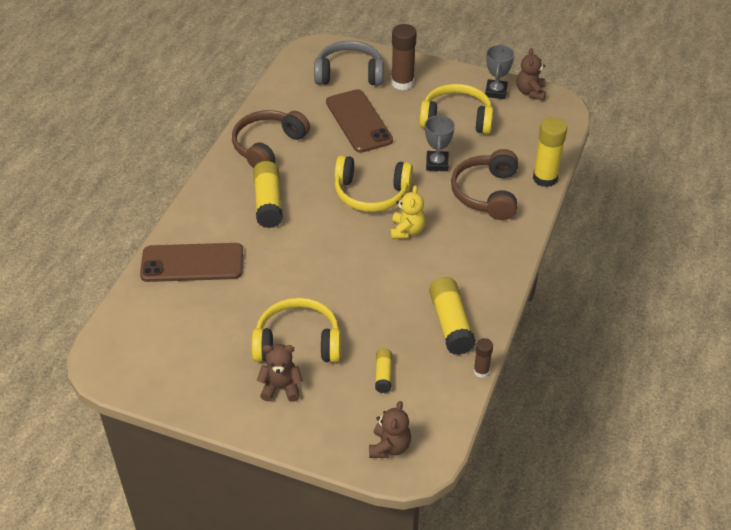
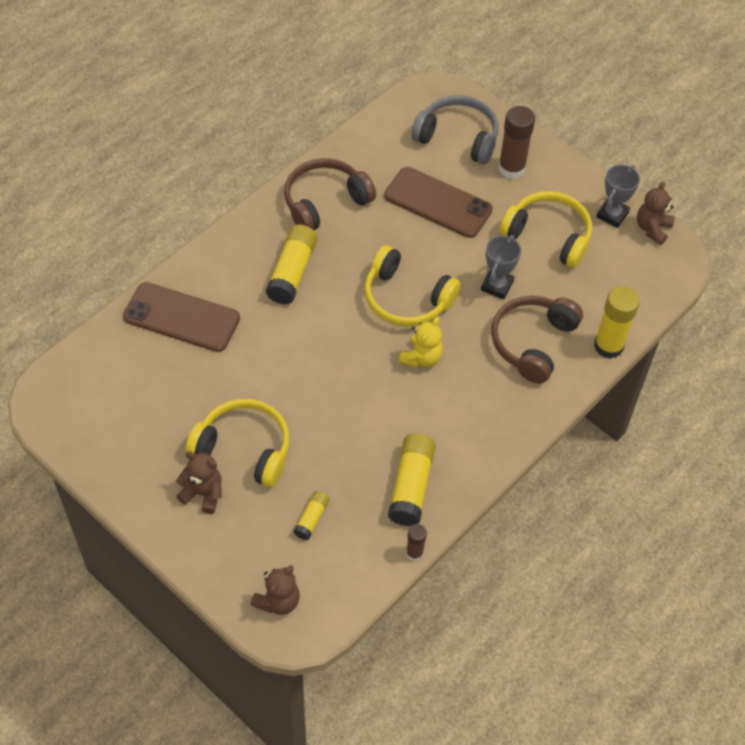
camera: 20 degrees right, 10 degrees up
(359, 121) = (438, 203): brown phone -> brown phone turned 60 degrees counterclockwise

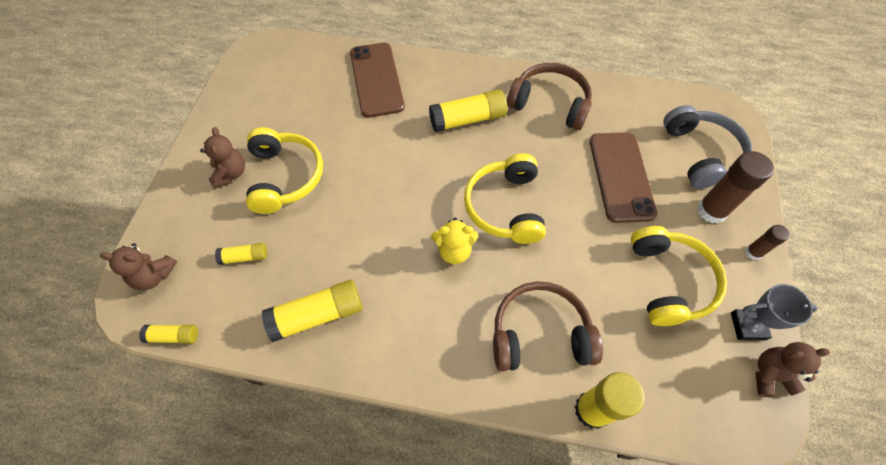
camera: 60 degrees right, 5 degrees up
(355, 605) = (174, 336): none -> yellow glue stick
(414, 553) = (249, 356): brown glue stick -> brown glue stick (753, 252)
(497, 286) = (576, 268): grey trophy -> none

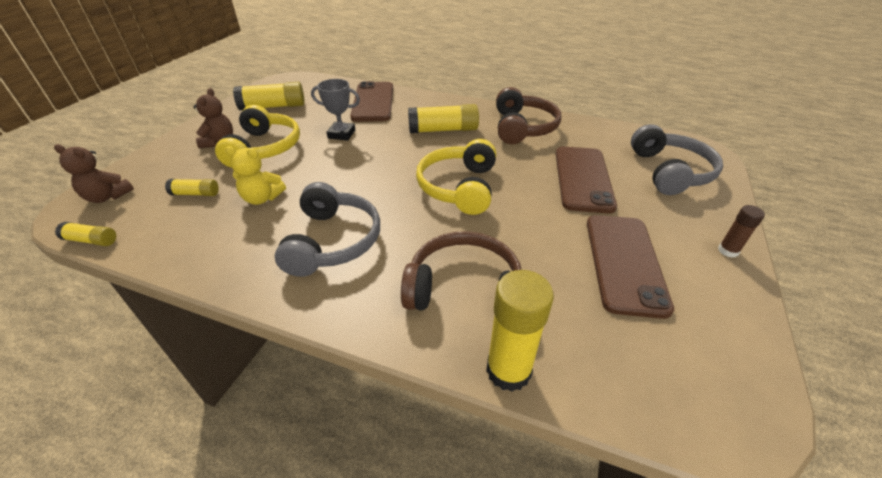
camera: 10 degrees right, 20 degrees down
(317, 315) = (237, 242): yellow glue stick -> yellow glue stick (273, 107)
(407, 298) = (332, 241): none -> grey headphones
(454, 251) = (396, 212): yellow teddy bear -> yellow teddy bear (262, 198)
(550, 104) = (523, 127): brown headphones -> brown headphones turned 60 degrees clockwise
(669, 281) = (625, 263): yellow headphones -> brown phone
(711, 211) = (679, 213): brown glue stick -> none
(748, 326) = (721, 315): grey trophy -> grey trophy (341, 134)
(770, 375) = (752, 369): brown teddy bear -> none

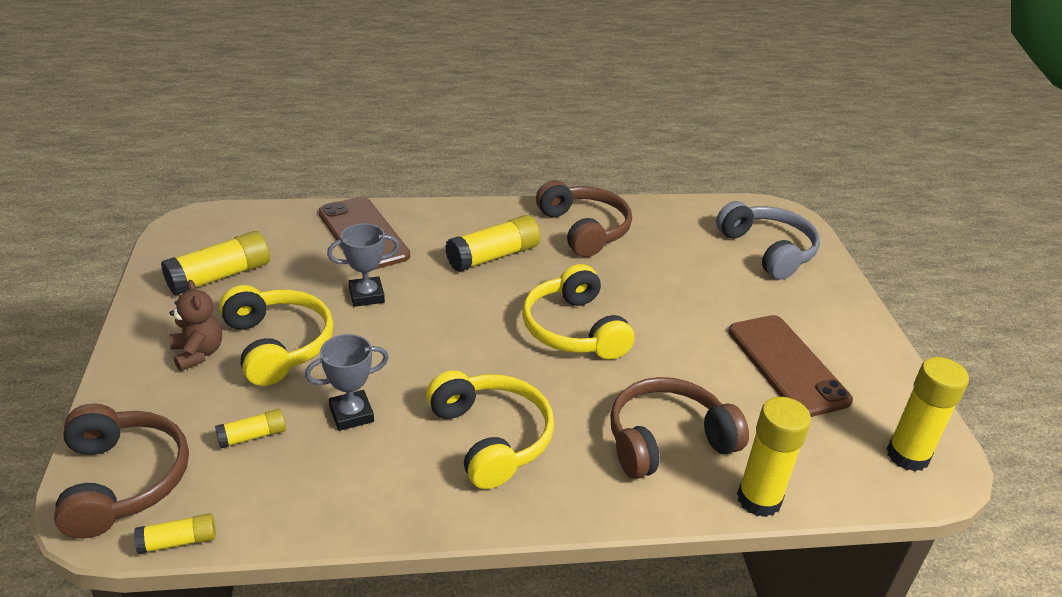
camera: 30 degrees left, 5 degrees down
(107, 197) = (123, 481): brown teddy bear -> brown headphones
(262, 198) = (351, 414): yellow teddy bear -> grey trophy
(332, 241) = (491, 438): grey headphones -> yellow headphones
(583, 179) = (693, 282): brown phone -> none
(706, 390) = (907, 455): none -> yellow glue stick
(728, 251) = (861, 325): brown glue stick -> none

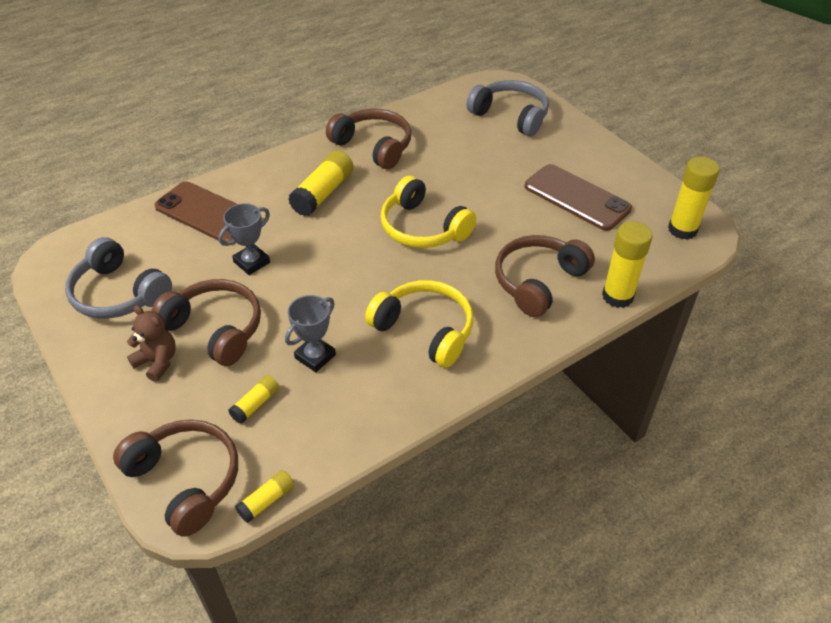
camera: 25 degrees left, 10 degrees up
(220, 276) = (119, 294): yellow glue stick -> grey headphones
(278, 345) = (215, 329): yellow headphones -> brown headphones

